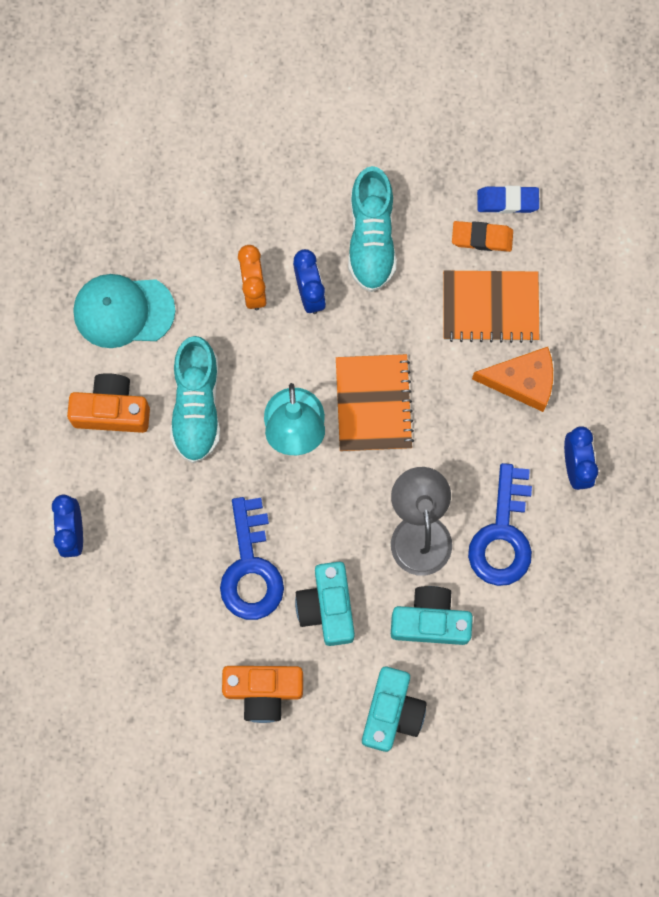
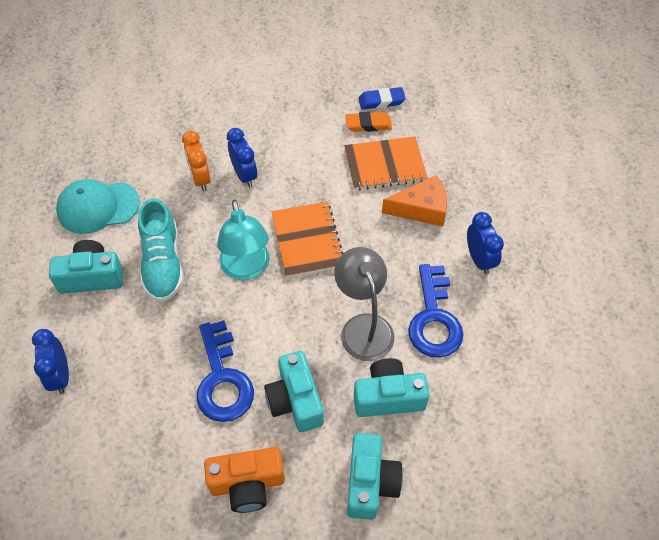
camera: 10 degrees left, 20 degrees down
(112, 410) = (92, 277): orange camera -> turquoise camera
(371, 238) = (286, 135): turquoise shoe -> none

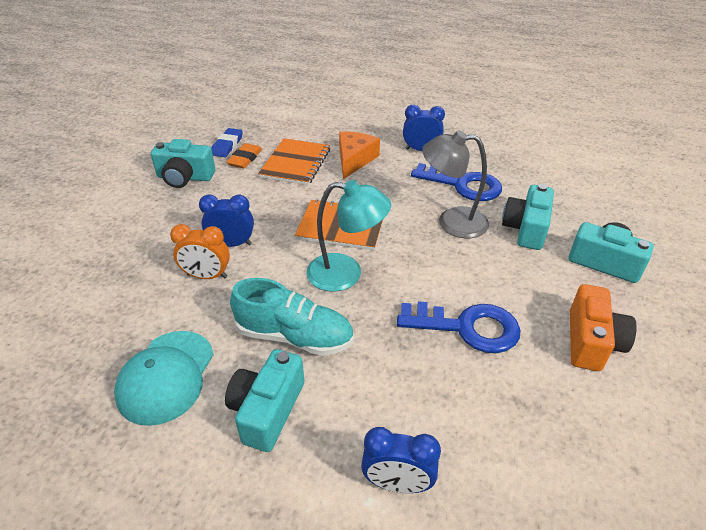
camera: 65 degrees left, 15 degrees down
(295, 400) = (510, 283): turquoise camera -> turquoise camera (185, 177)

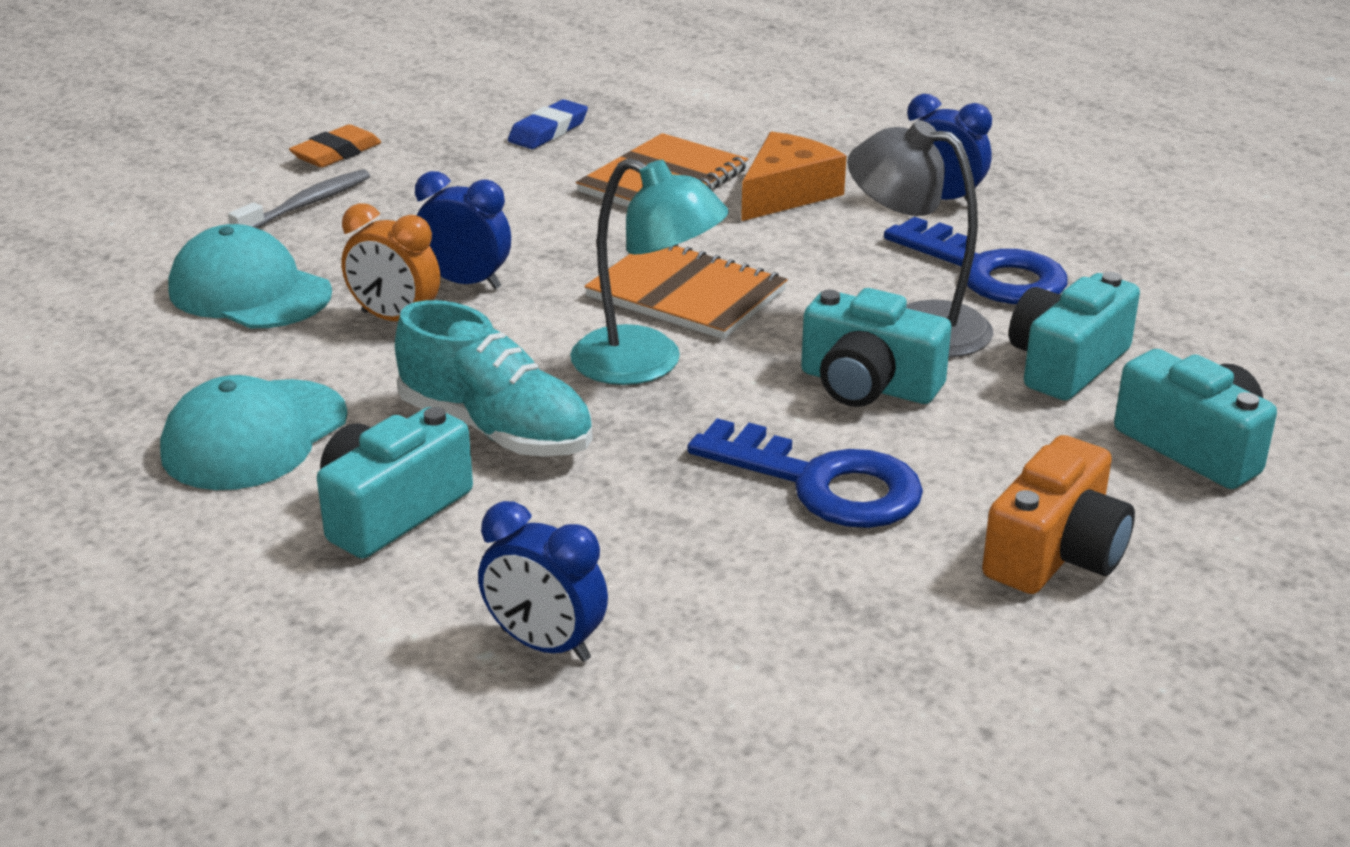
camera: 20 degrees right, 10 degrees down
(120, 276) = (250, 292): none -> turquoise cap
(126, 213) = (306, 205): none -> grey toothbrush
(185, 177) = (439, 169): turquoise camera -> turquoise camera (868, 385)
(245, 159) = (569, 158): orange eraser -> orange eraser (336, 153)

